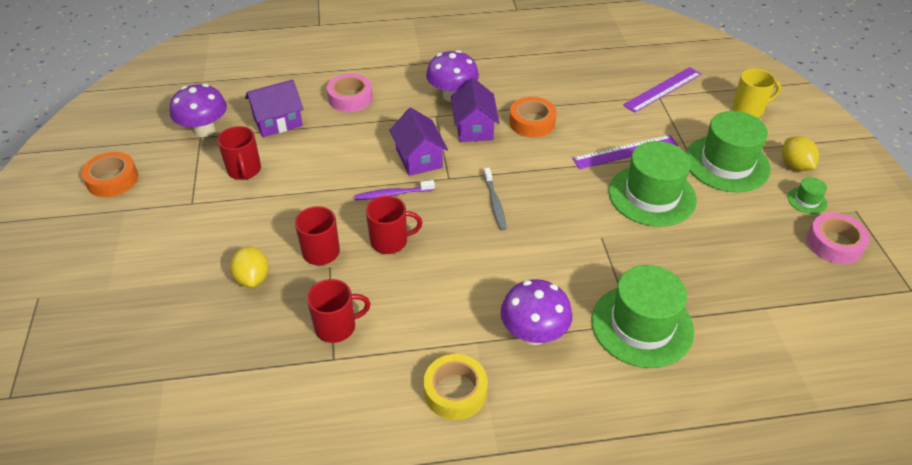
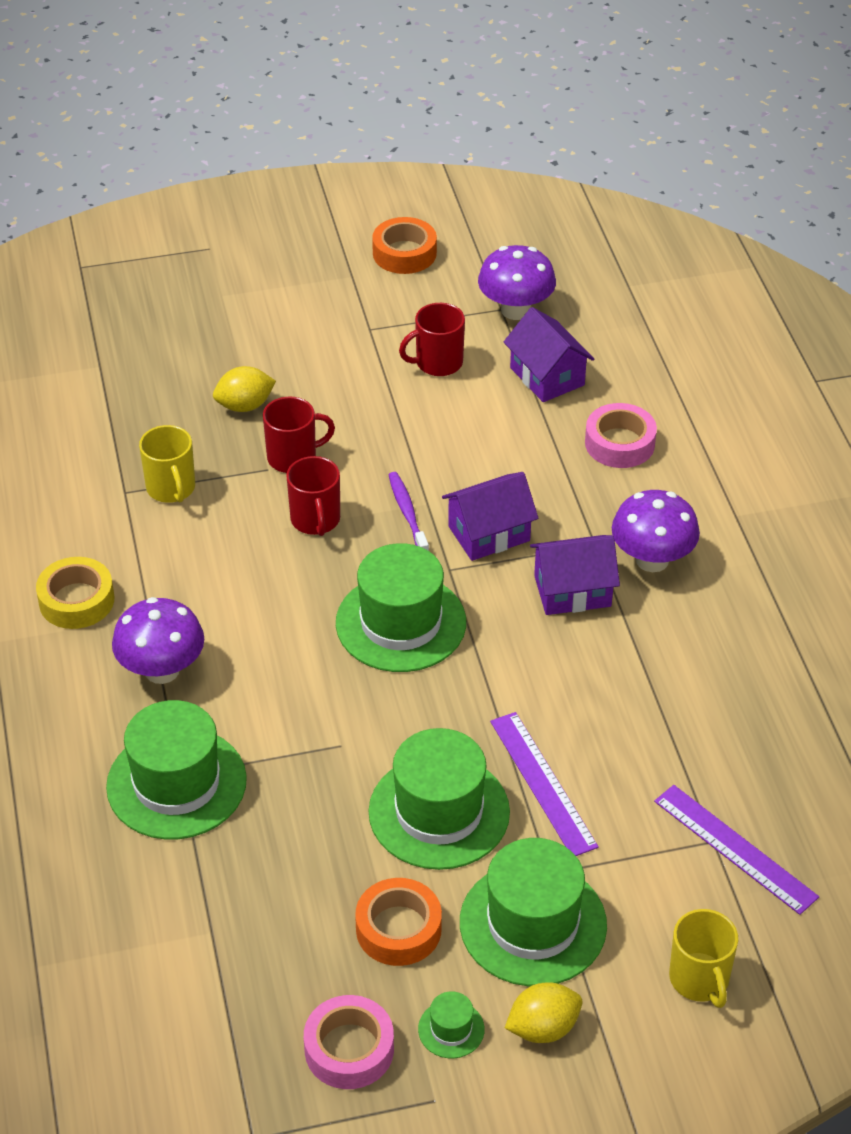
camera: 85 degrees right, 0 degrees up
(336, 327) = (171, 488): red mug -> yellow mug
(494, 203) = (401, 623): grey toothbrush -> green hat
(532, 122) = (599, 662): orange tape -> orange tape (398, 929)

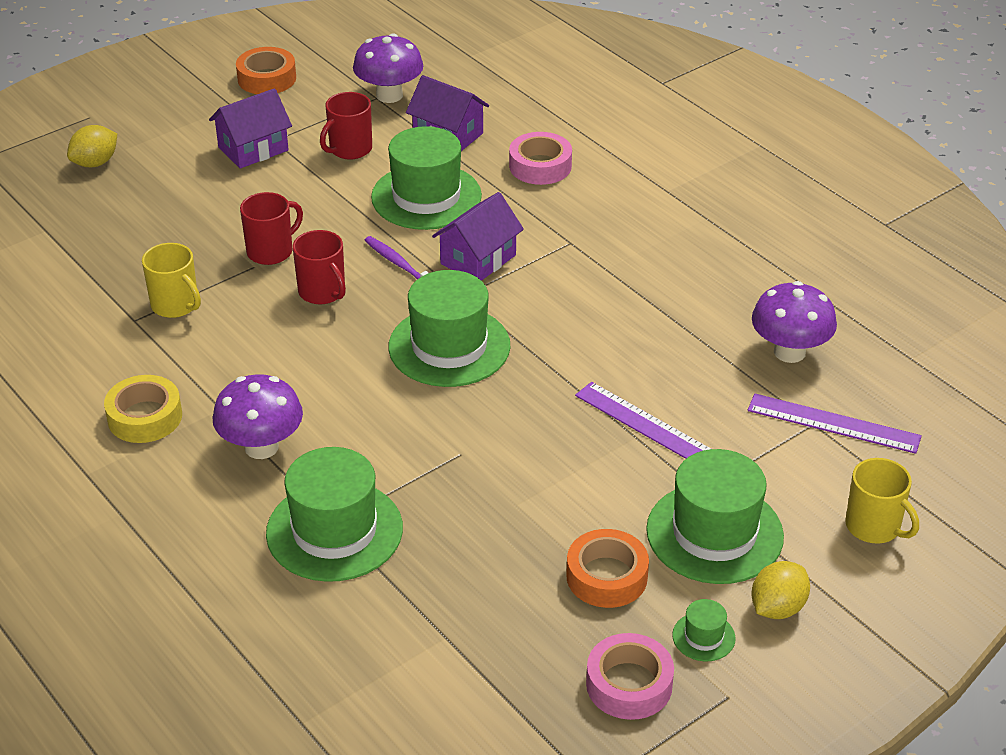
camera: 25 degrees left, 5 degrees down
(245, 406) = (201, 225): yellow lemon -> yellow lemon (95, 163)
(439, 812) = (579, 476): green hat -> green hat (426, 197)
(572, 591) = (575, 281): purple house -> purple house (253, 149)
(652, 560) = (624, 240): purple mushroom -> purple mushroom (789, 352)

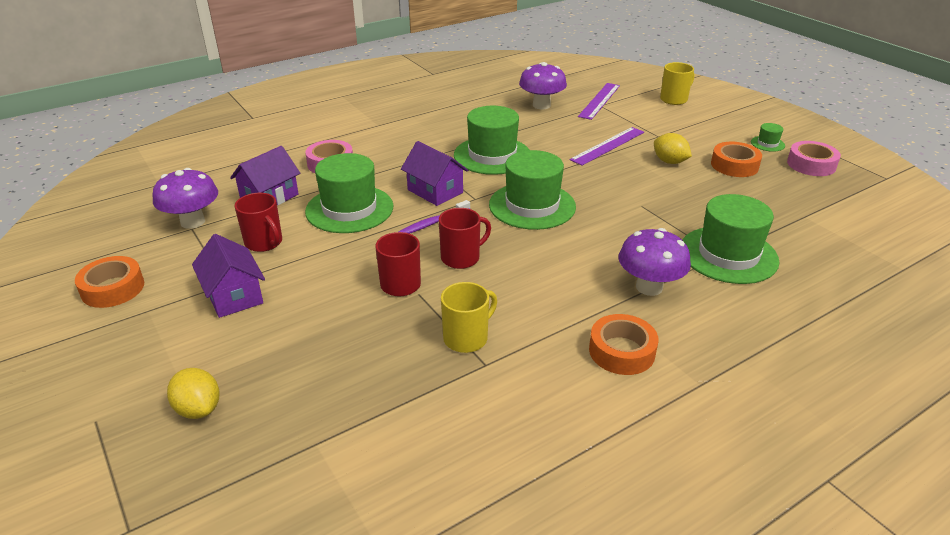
camera: 85 degrees left, 5 degrees down
(145, 417) = (621, 351): yellow tape -> orange tape
(714, 533) = (690, 135): green hat -> green hat (492, 155)
(777, 608) = (739, 125): yellow lemon -> yellow lemon (669, 162)

